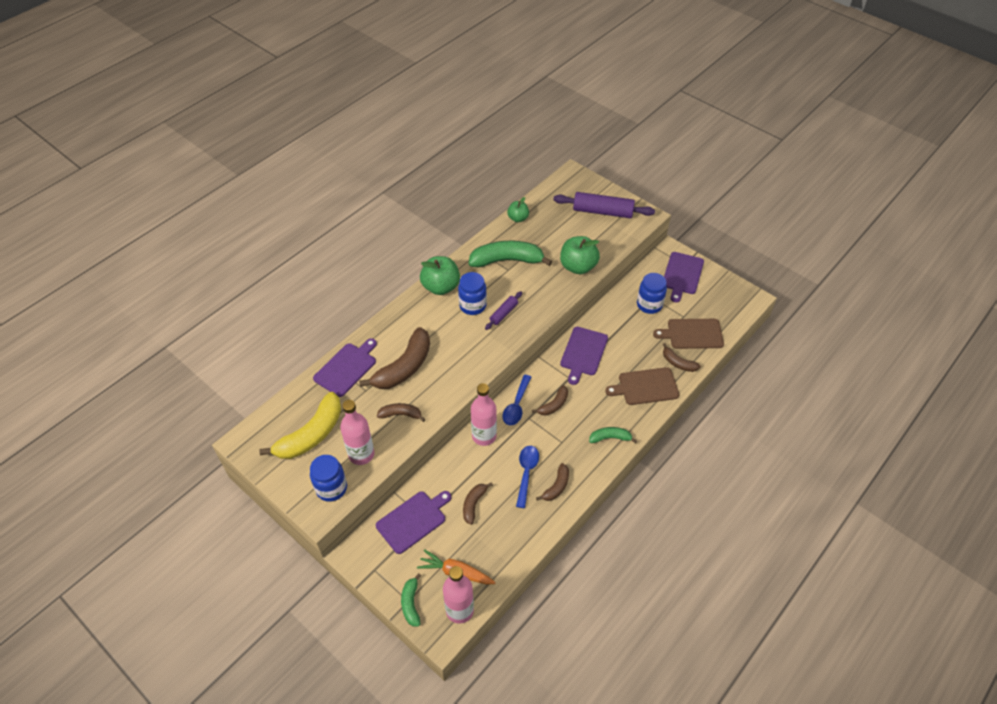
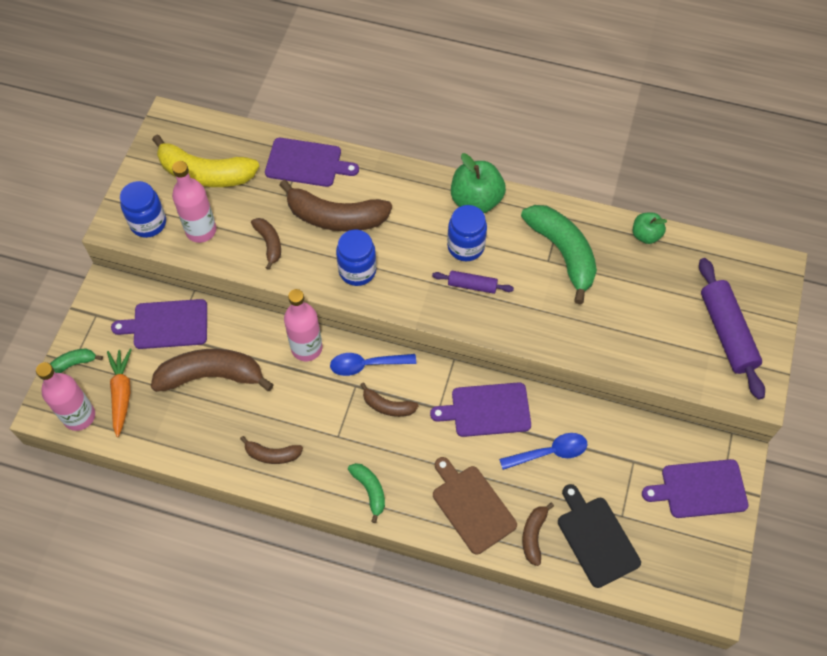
camera: 65 degrees right, 10 degrees up
(413, 520) = (167, 324): purple cutting board -> purple cutting board turned 150 degrees clockwise
(473, 504) = (211, 375): brown banana -> brown banana, size x1.94
(526, 473) = (276, 414): blue spoon -> blue spoon (549, 452)
(578, 266) = (602, 340): green apple -> none
(649, 305) = (616, 463): blue jar -> blue jar (357, 271)
(692, 334) = (596, 538): brown cutting board -> black cutting board

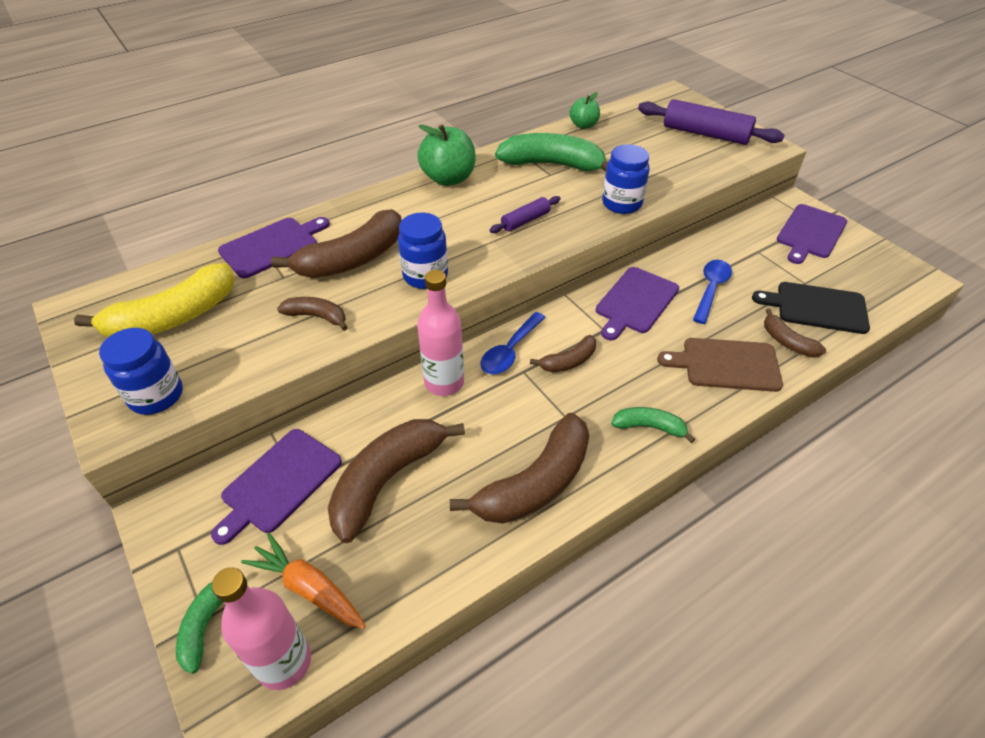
camera: 50 degrees left, 15 degrees down
(201, 230) = (229, 358): pink bottle -> none
(272, 454) = (536, 483): brown banana -> brown banana, size x1.94
(465, 246) = (484, 205): blue jar -> blue jar (621, 204)

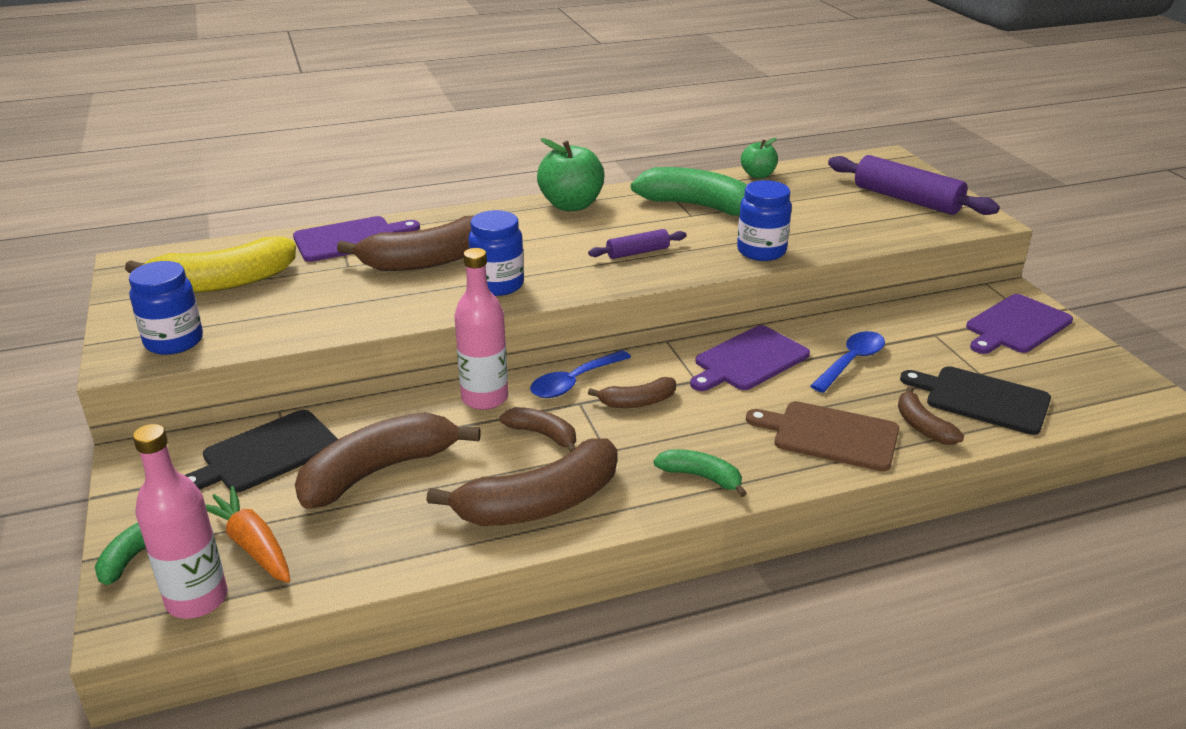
camera: 15 degrees right, 15 degrees down
(279, 483) = (266, 453): purple cutting board -> black cutting board
(317, 316) = (364, 302): brown banana -> brown banana (543, 435)

